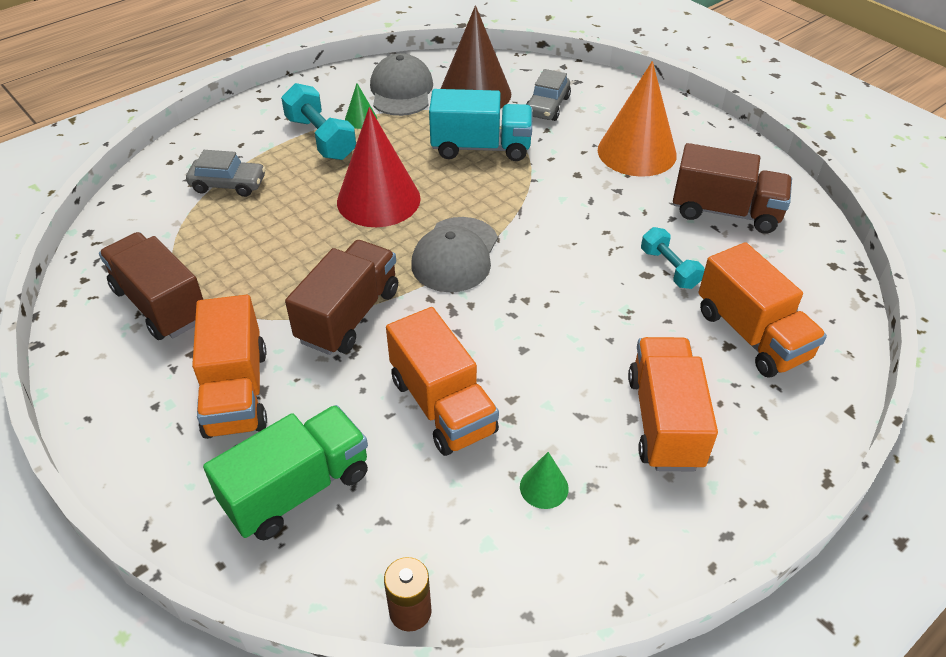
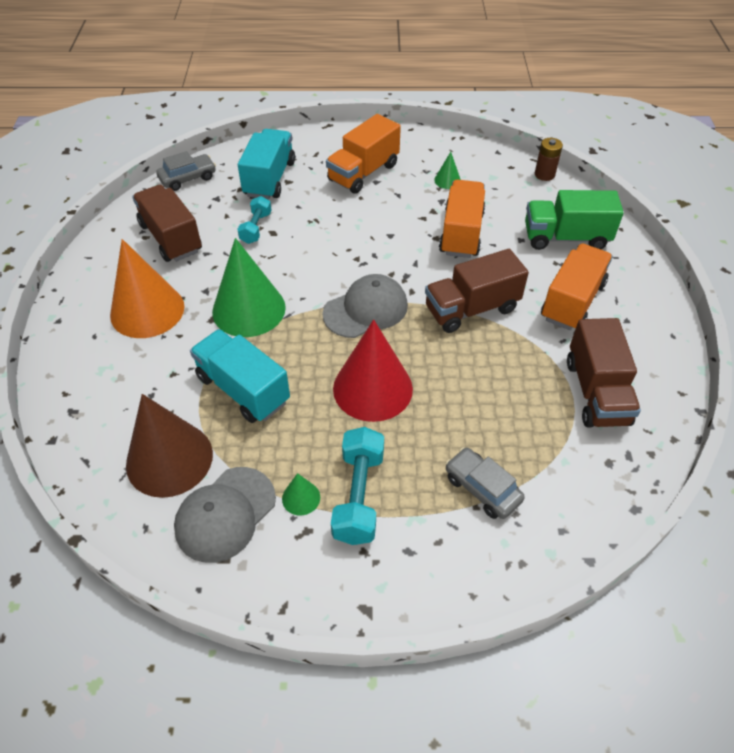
camera: 140 degrees left, 5 degrees up
(547, 106) = (137, 398): grey car -> grey car (188, 178)
(559, 197) = (249, 309): none -> green cone
(751, 335) = (269, 179): orange truck -> turquoise truck

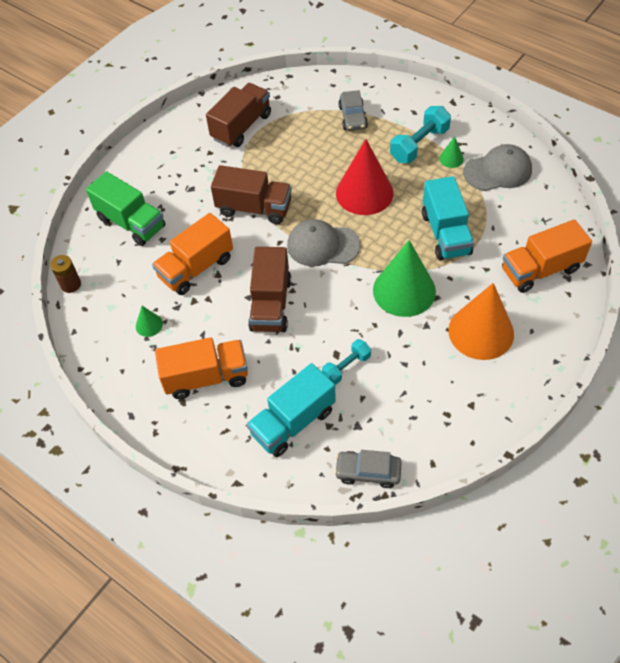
camera: 140 degrees left, 5 degrees up
(169, 459) = (515, 215): brown cone -> none
(171, 238) = (425, 399): brown truck -> brown truck (271, 304)
(572, 301) = (187, 179): orange truck -> orange truck (540, 270)

